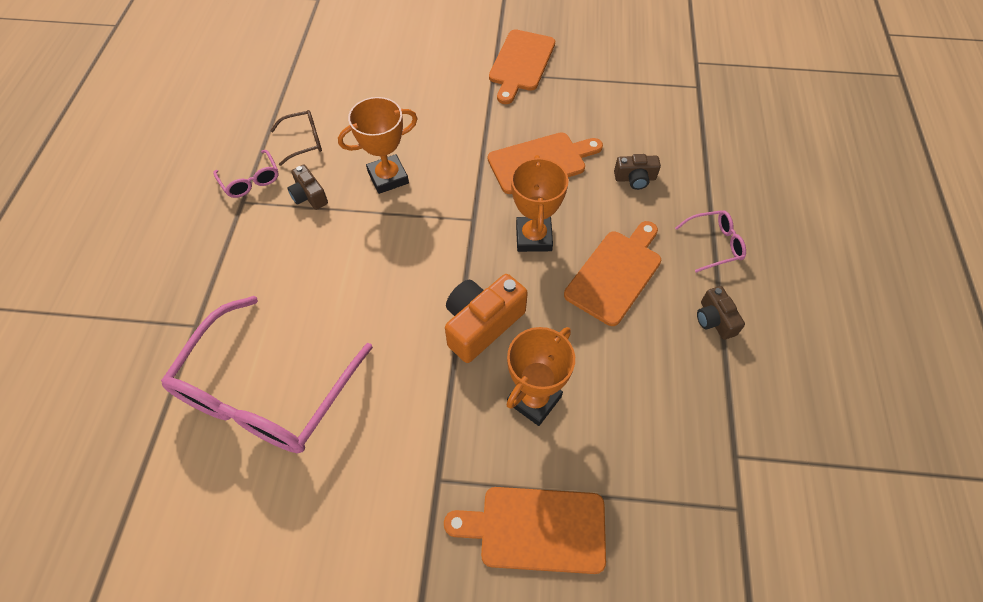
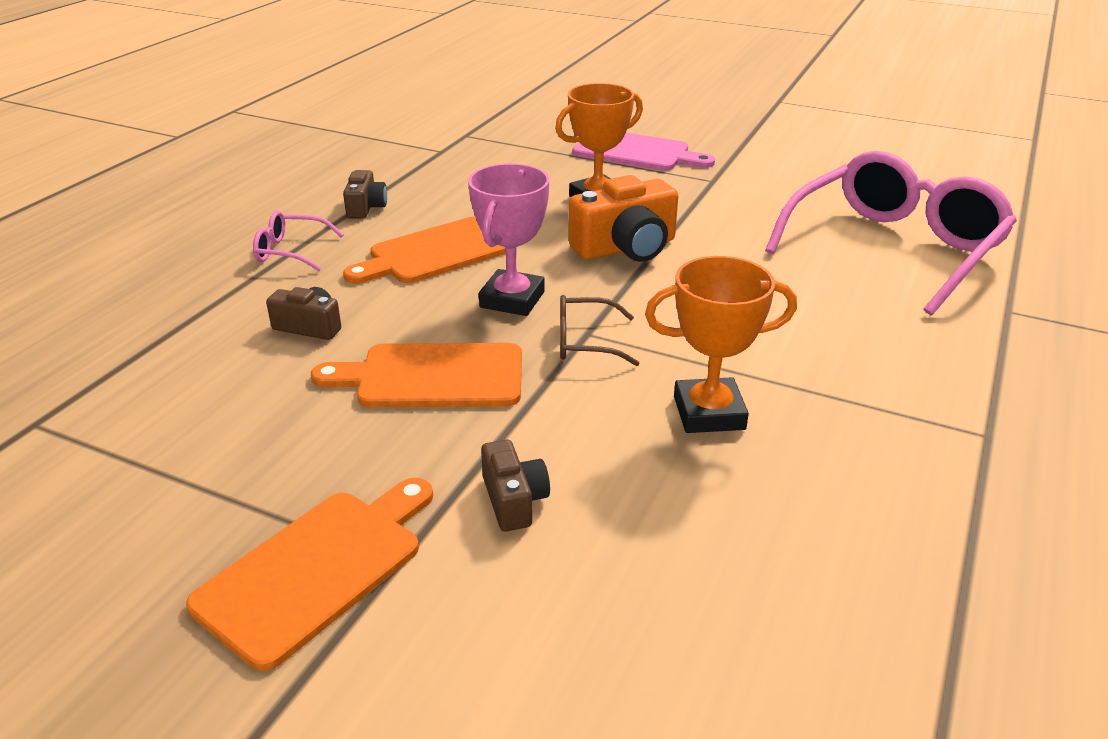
camera: 160 degrees left, 25 degrees down
(250, 180) = (982, 466): pink glasses -> none
(303, 141) = (880, 514): brown glasses -> brown glasses (586, 342)
(309, 196) = (859, 417): brown camera -> brown camera (514, 500)
(533, 237) = (512, 299): orange trophy -> pink trophy
(535, 529) = (636, 152): orange cutting board -> pink cutting board

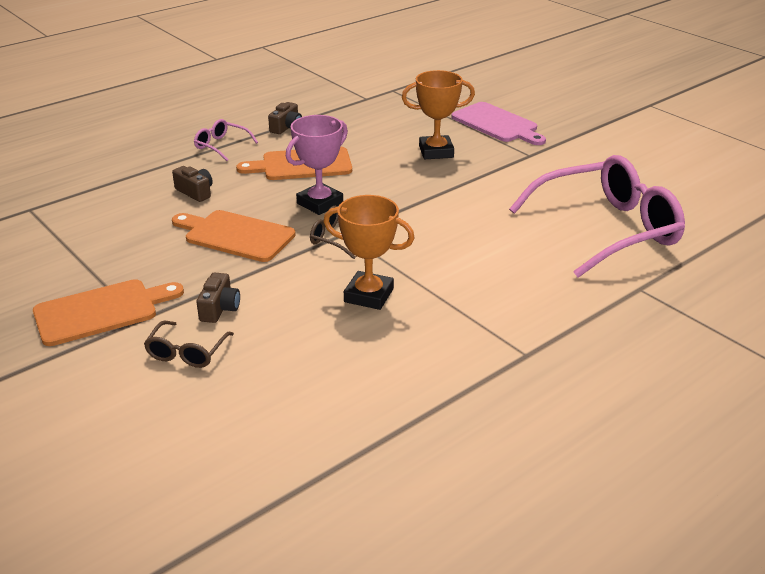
camera: 25 degrees right, 0 degrees up
(530, 593) = (187, 352): none -> brown glasses
(626, 248) = (421, 188): orange camera -> none

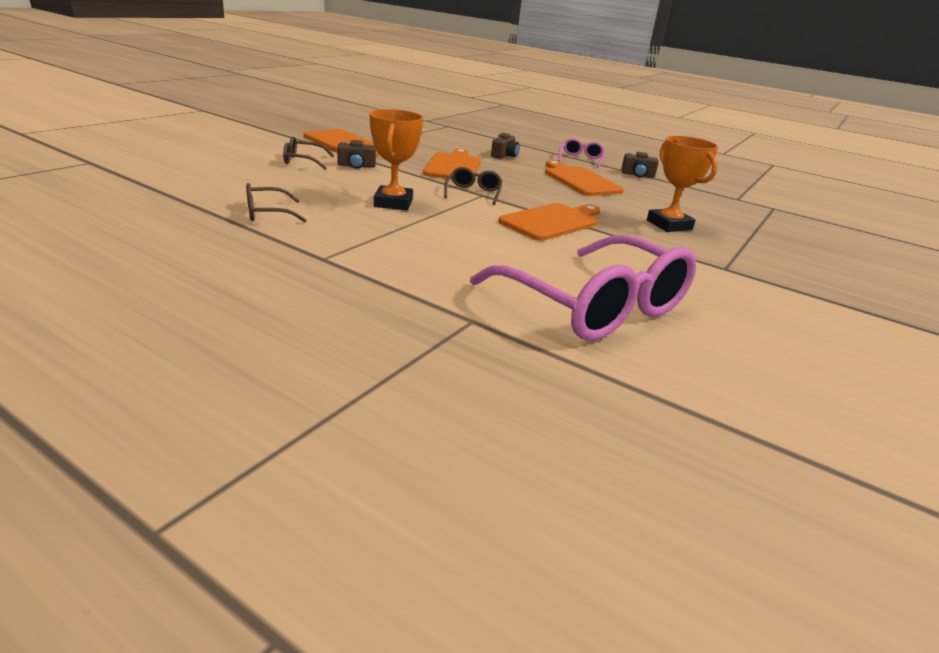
camera: 70 degrees right, 5 degrees down
(320, 203) = (523, 187): pink trophy -> none
(399, 387) = (268, 213): none -> brown glasses
(427, 208) = (552, 221): none -> orange cutting board
(497, 124) = (776, 253): pink cutting board -> none

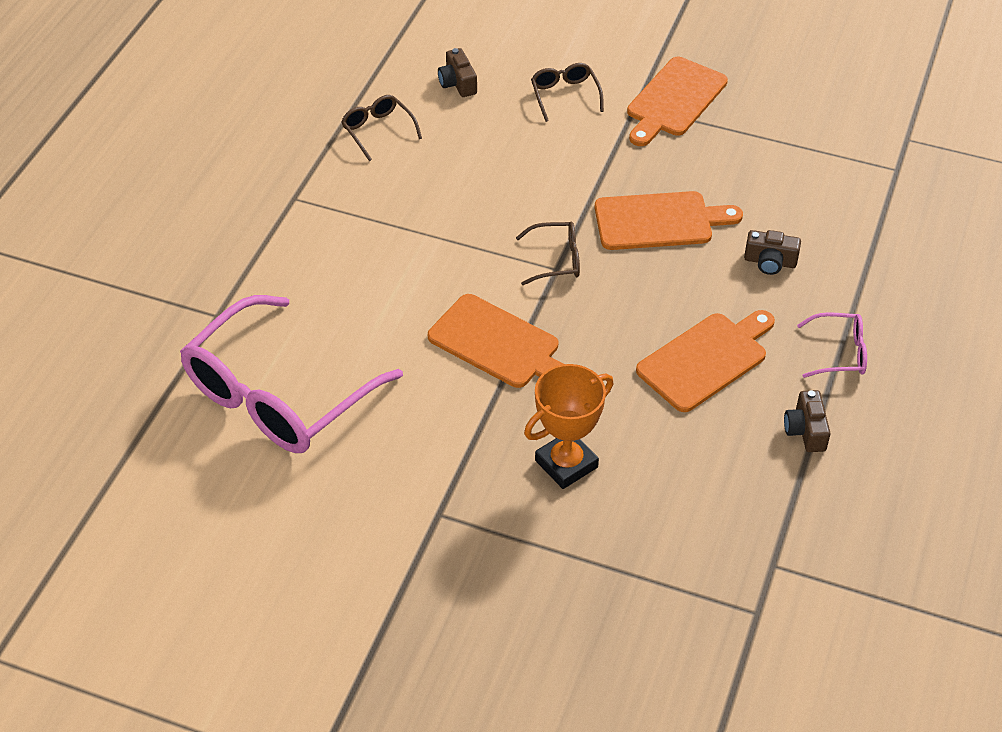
camera: 80 degrees right, 20 degrees up
(356, 166) = (583, 140): brown camera -> brown camera (457, 83)
(393, 203) = (469, 203): orange trophy -> none

